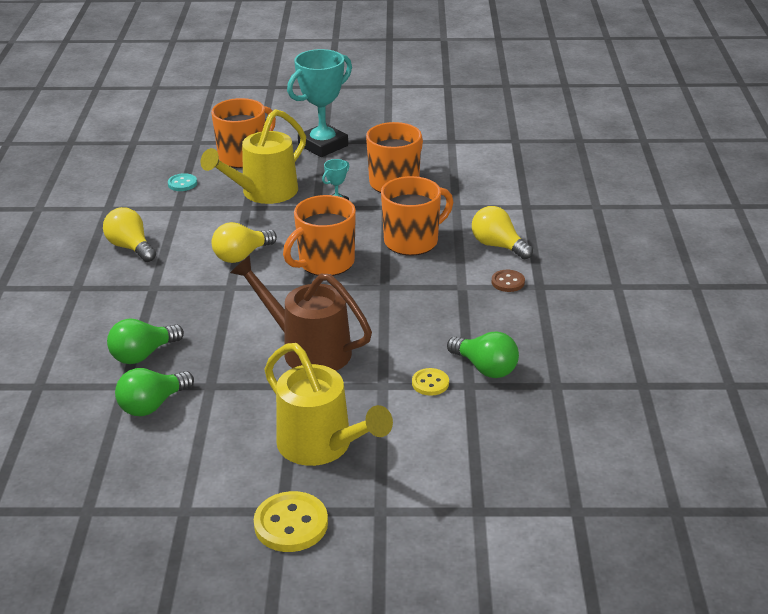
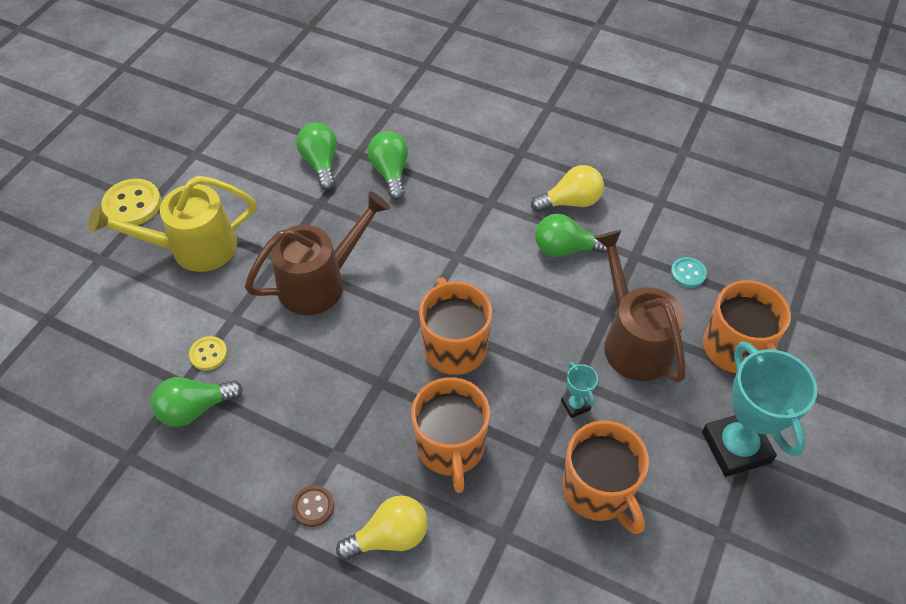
camera: 115 degrees right, 20 degrees up
(188, 238) = (565, 249): none -> green light bulb
(241, 256) = (508, 281): yellow light bulb -> none
(263, 193) = (632, 340): yellow watering can -> brown watering can

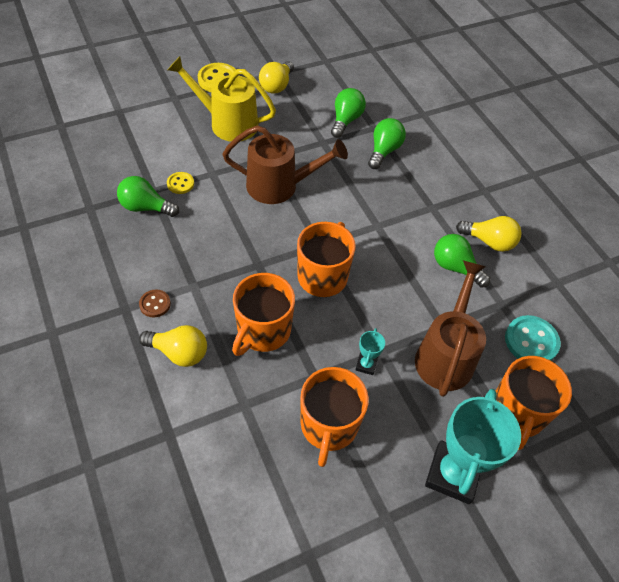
camera: 35 degrees right, 0 degrees up
(208, 170) = (277, 86): none -> yellow light bulb
(688, 273) = (531, 341): turquoise button -> turquoise button, size x1.72

